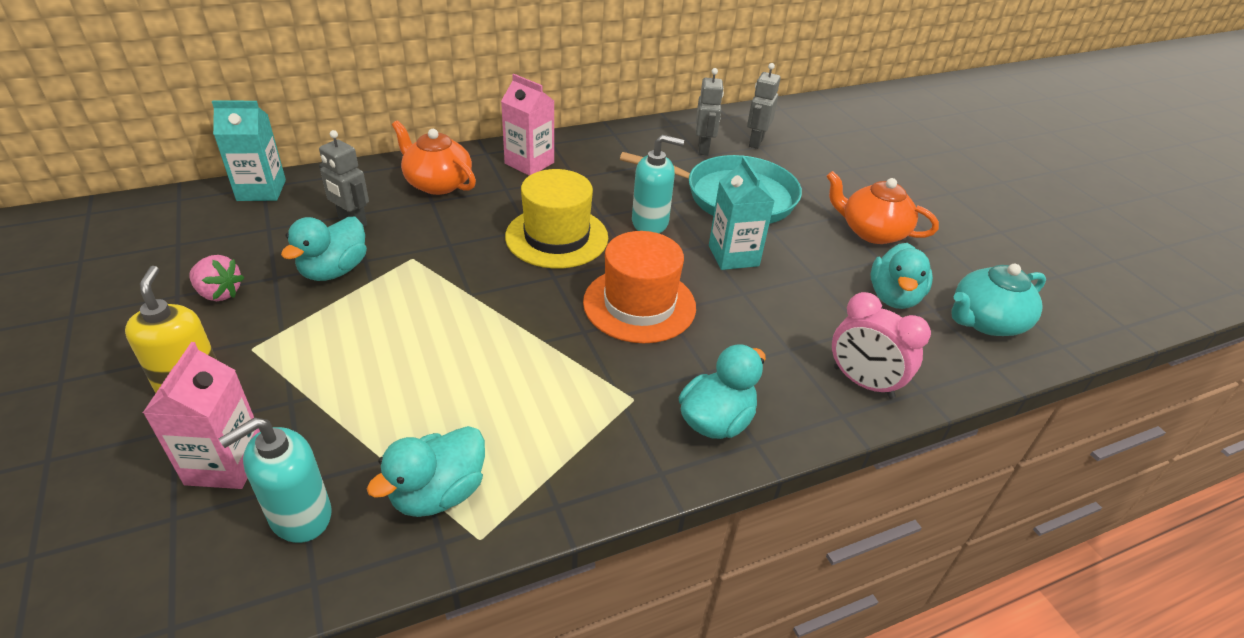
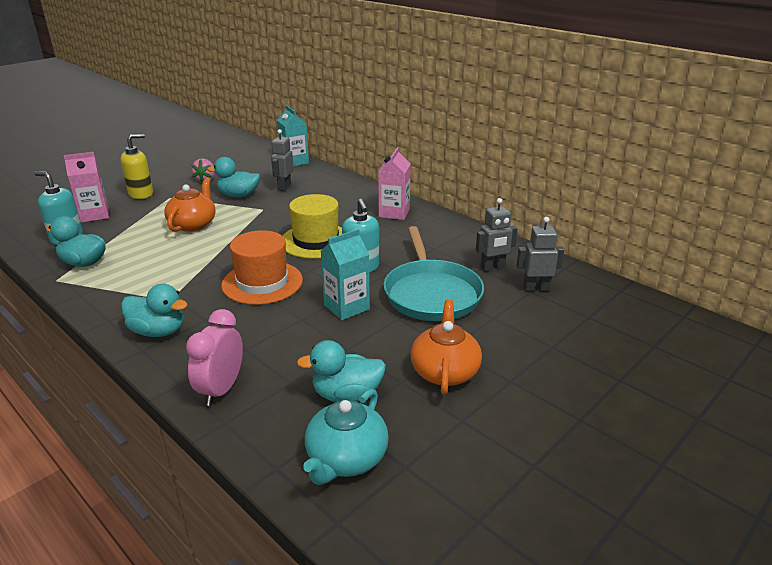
camera: 70 degrees right, 10 degrees down
(437, 183) = (342, 195): orange teapot -> orange teapot (193, 224)
(985, 321) = (346, 459): turquoise teapot -> turquoise teapot turned 105 degrees counterclockwise

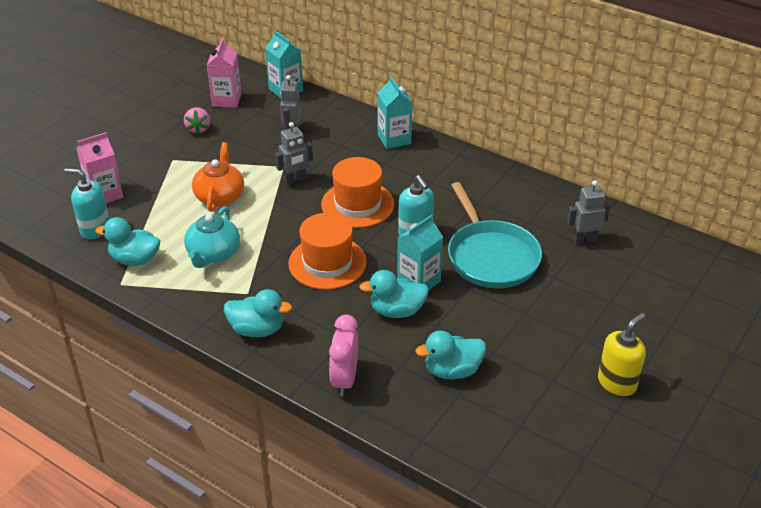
camera: 10 degrees left, 10 degrees up
(141, 194) = (138, 158): yellow soap dispenser -> yellow soap dispenser (617, 383)
(238, 195) = (247, 149): turquoise duck -> turquoise duck (396, 311)
(316, 241) = (357, 204): yellow hat -> orange hat
(346, 459) = (472, 425): turquoise teapot -> turquoise teapot (213, 254)
(373, 198) = (394, 139): none -> turquoise carton
(394, 213) = (423, 157): pink carton -> pink carton (226, 100)
(445, 371) = (526, 337): orange teapot -> none
(492, 267) = (539, 219): grey robot -> grey robot (295, 180)

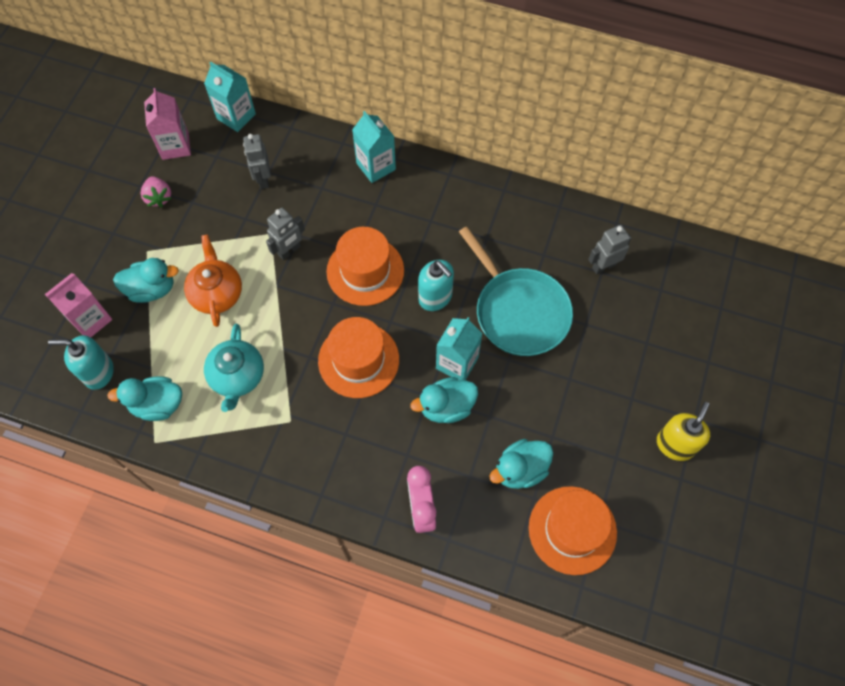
camera: 15 degrees left, 25 degrees up
(257, 329) = (316, 467): turquoise duck -> turquoise duck (152, 289)
(489, 427) = (572, 530): none -> orange hat

